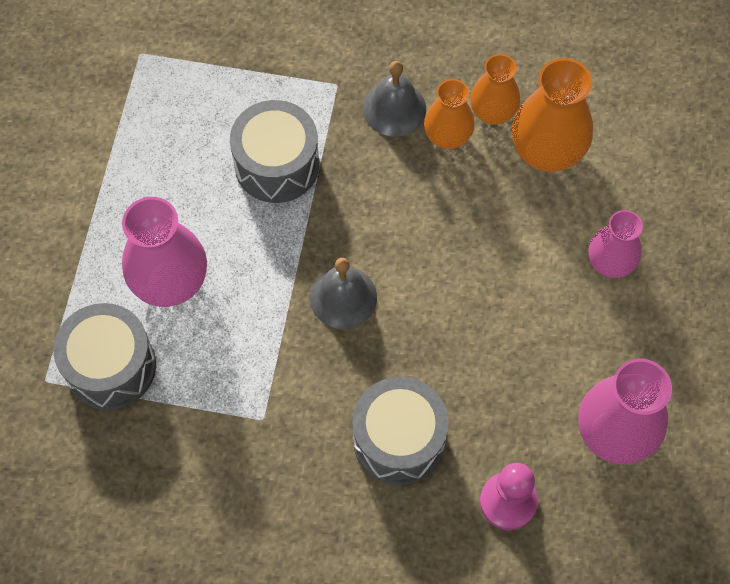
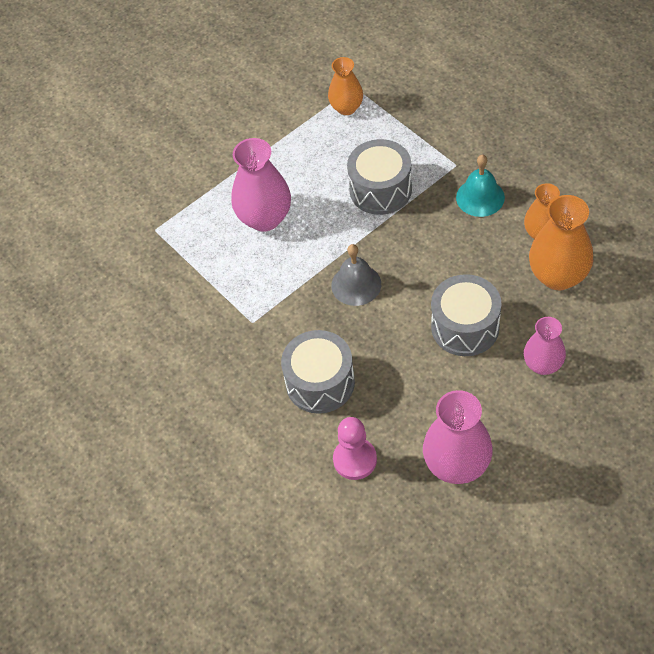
camera: 45 degrees right, 10 degrees down
(111, 366) = (194, 243): grey drum -> grey drum (465, 327)
(394, 108) = (480, 197): grey bell -> turquoise bell
(447, 136) = (500, 231): orange vase -> orange vase (346, 108)

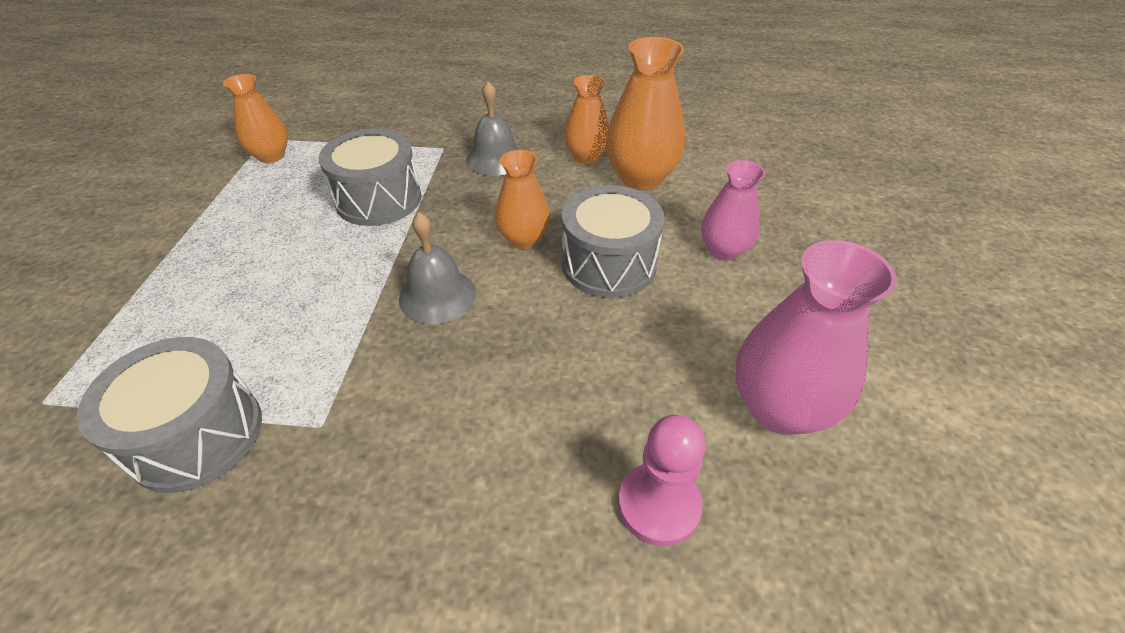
camera: 50 degrees left, 10 degrees down
(265, 218) = (241, 294): pink vase -> none
(320, 383) = (501, 436): grey drum -> grey drum (196, 435)
(435, 276) = (523, 239): none -> orange vase
(480, 197) = (495, 159): turquoise bell -> grey bell

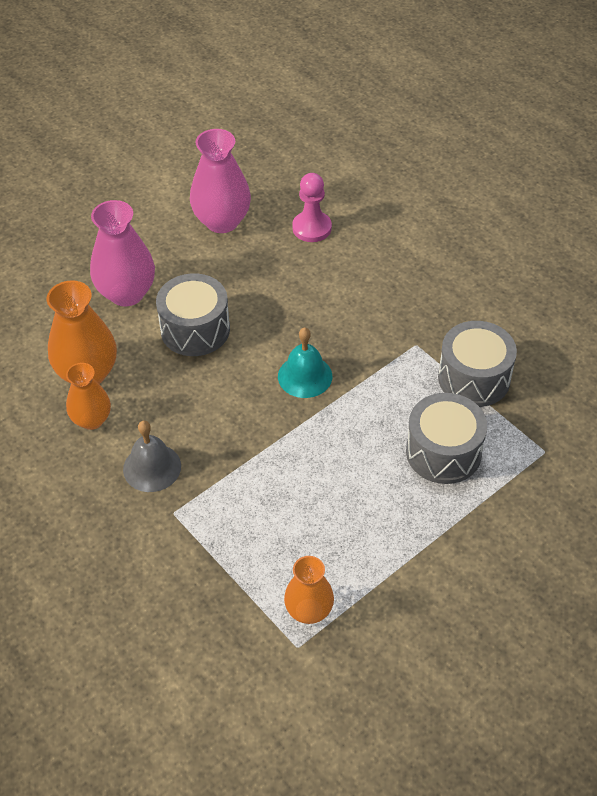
camera: 135 degrees left, 5 degrees up
(379, 199) = (270, 485): grey drum -> grey drum (443, 452)
(437, 295) = (305, 376): grey bell -> turquoise bell
(523, 239) = (218, 380): orange vase -> none
(724, 250) = (127, 293): pink vase -> pink vase, size x1.58

